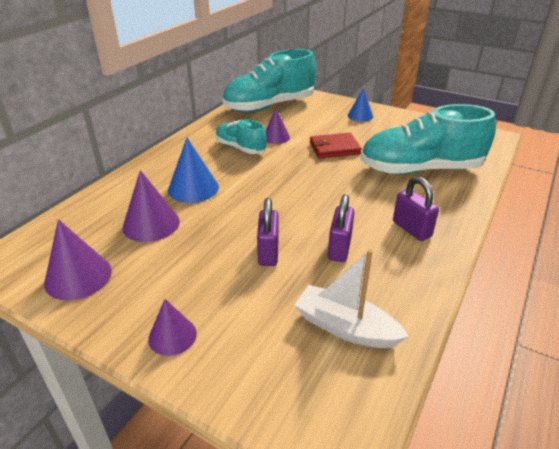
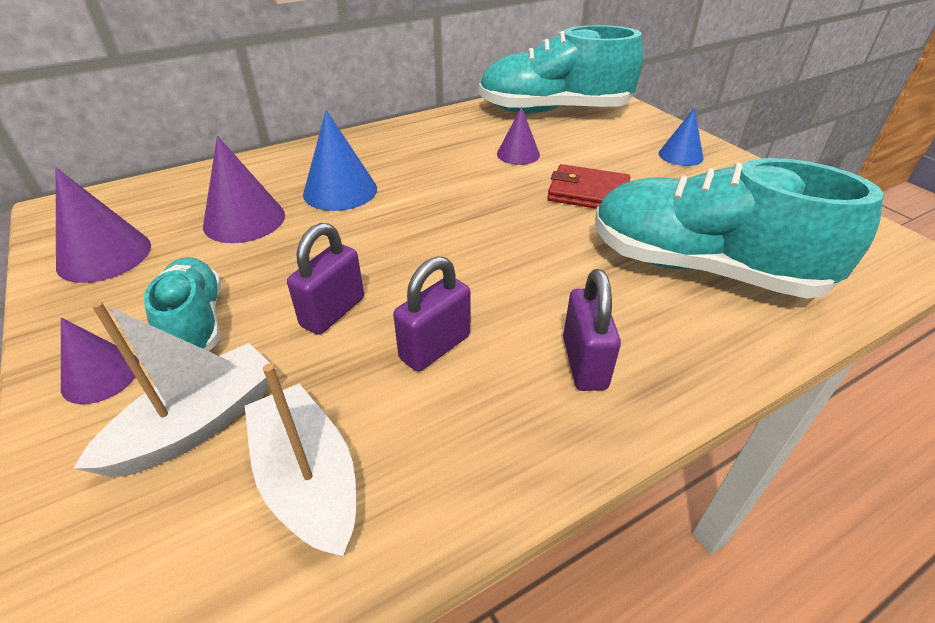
camera: 30 degrees right, 5 degrees up
(240, 148) = (454, 156): turquoise shoe -> turquoise shoe (196, 323)
(261, 331) = (198, 424): none -> white boat

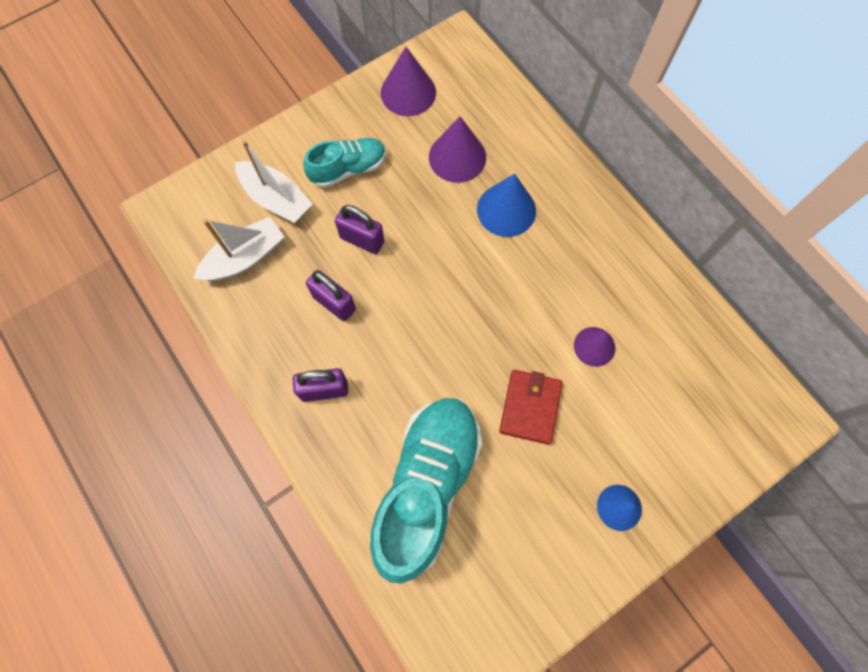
camera: 85 degrees right, 30 degrees up
(100, 376) = (306, 141): purple cone -> none
(553, 111) = (706, 382): turquoise shoe -> none

